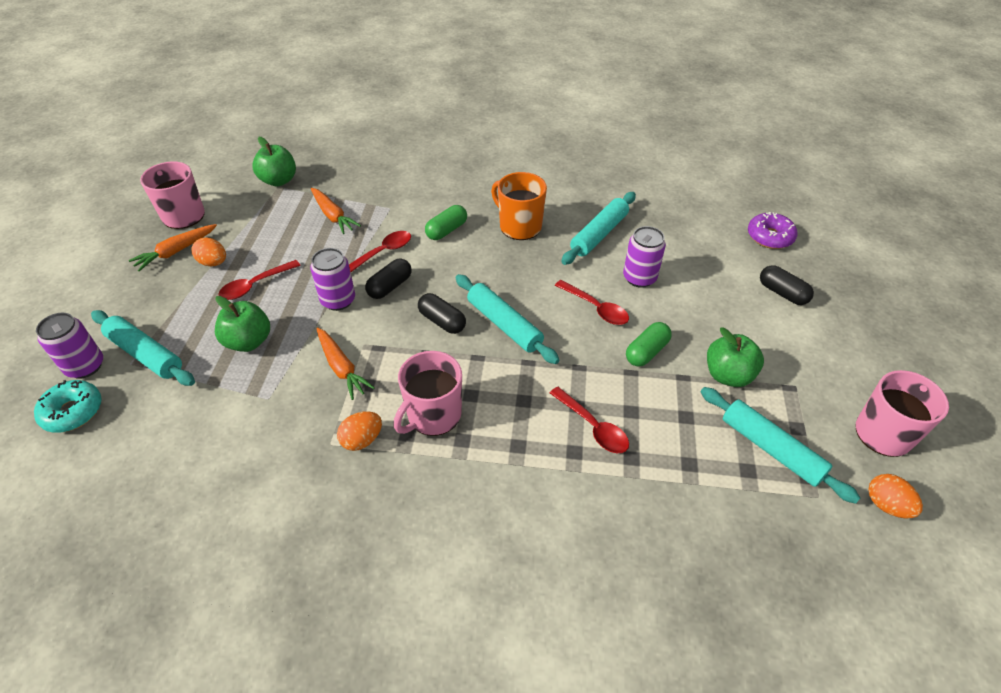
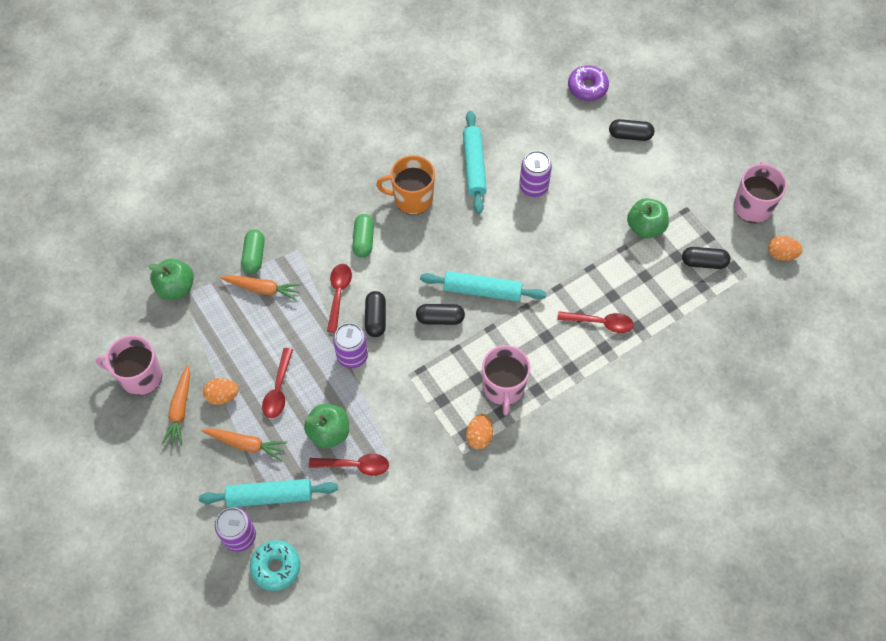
camera: 40 degrees left, 15 degrees up
(342, 368) = (413, 401): orange carrot -> orange carrot (246, 444)
(596, 308) = (528, 233): red spoon -> red spoon (355, 465)
(646, 352) = (586, 245): green capsule -> green capsule (254, 256)
(771, 449) = (703, 262): turquoise rolling pin -> black capsule

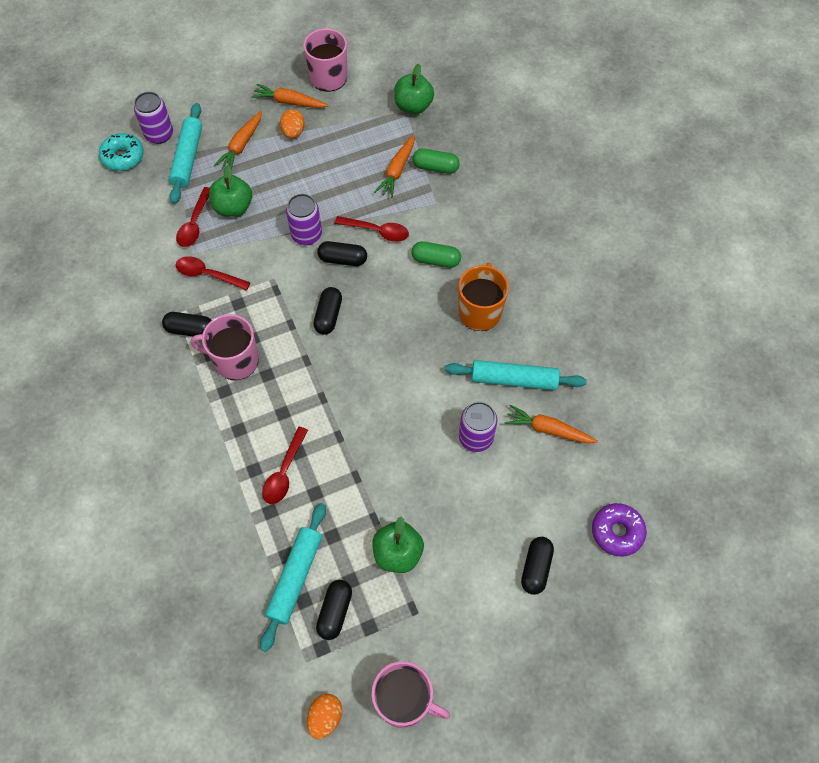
camera: 100 degrees right, 0 degrees up
(278, 389) = (287, 173): red spoon -> red spoon (207, 274)
(479, 436) = (190, 330): orange egg -> black capsule
(482, 290) = (352, 360): turquoise rolling pin -> turquoise rolling pin (295, 577)
(514, 138) = (548, 429): none -> orange carrot

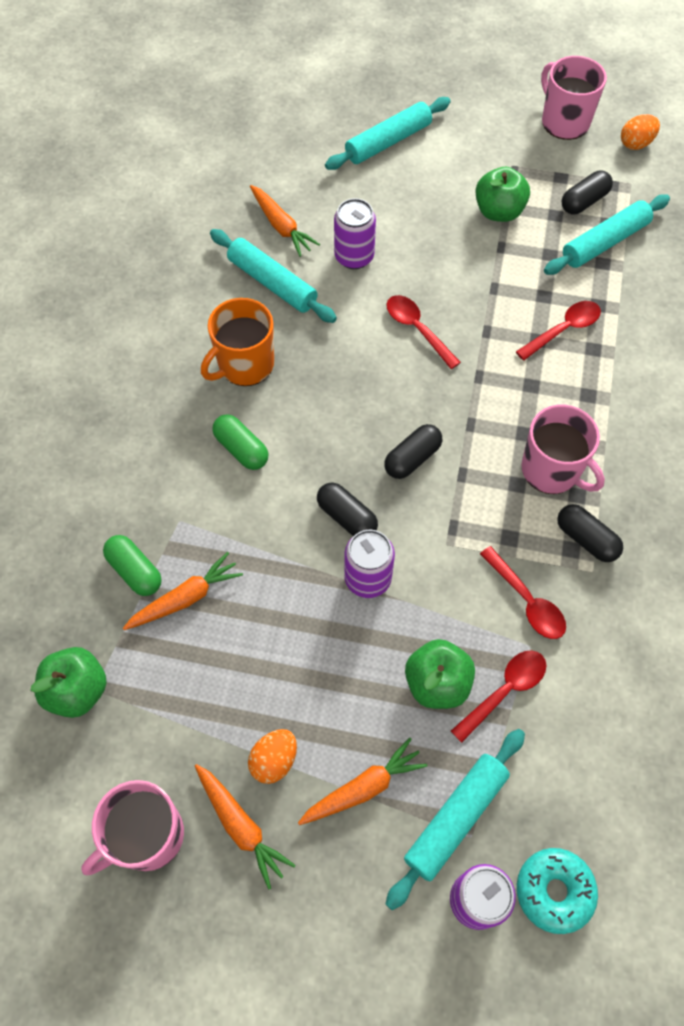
camera: 145 degrees left, 0 degrees up
(377, 231) = (278, 527): red spoon -> red spoon (417, 329)
(536, 568) = (388, 142): black capsule -> turquoise rolling pin
(617, 532) = (298, 129): purple donut -> none

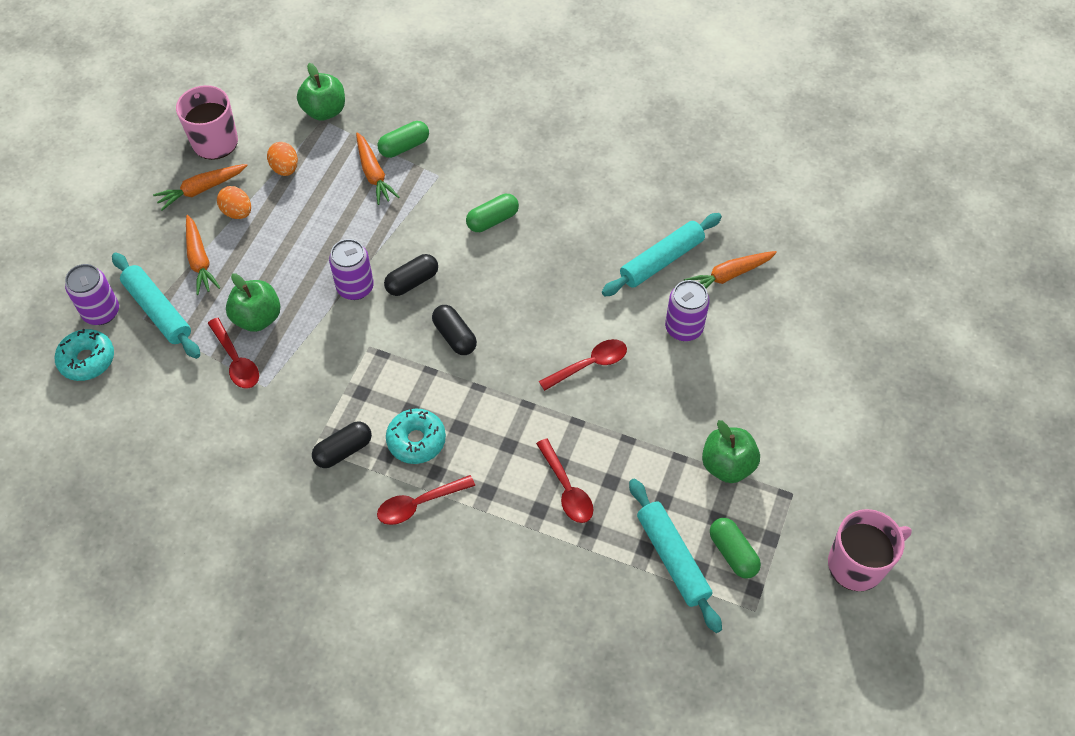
camera: 100 degrees right, 5 degrees down
(245, 365) = (575, 231): orange mug -> none
(388, 142) = (835, 382): turquoise rolling pin -> none
(527, 601) = (302, 392): red spoon -> red spoon (419, 504)
(552, 470) = (416, 440): pink mug -> turquoise donut
(584, 201) = (732, 553): black capsule -> green capsule
(636, 144) = (817, 634): orange egg -> orange egg (285, 168)

